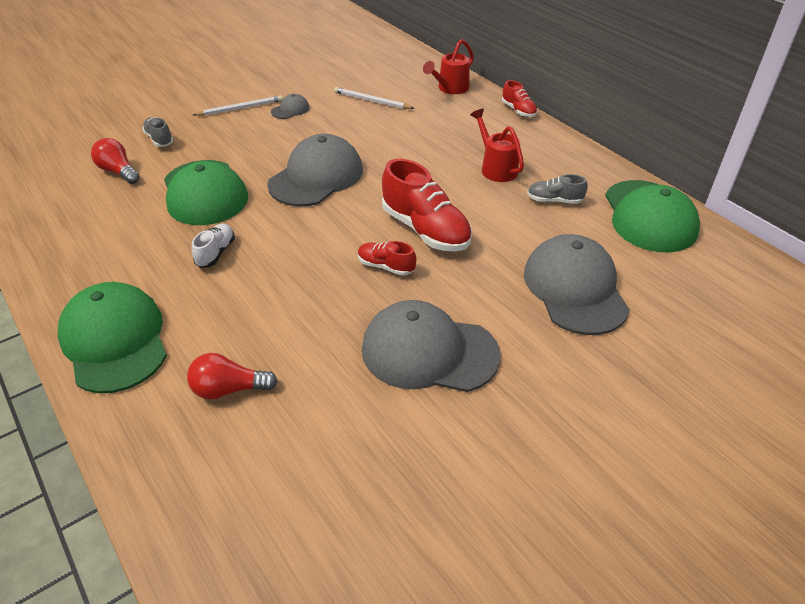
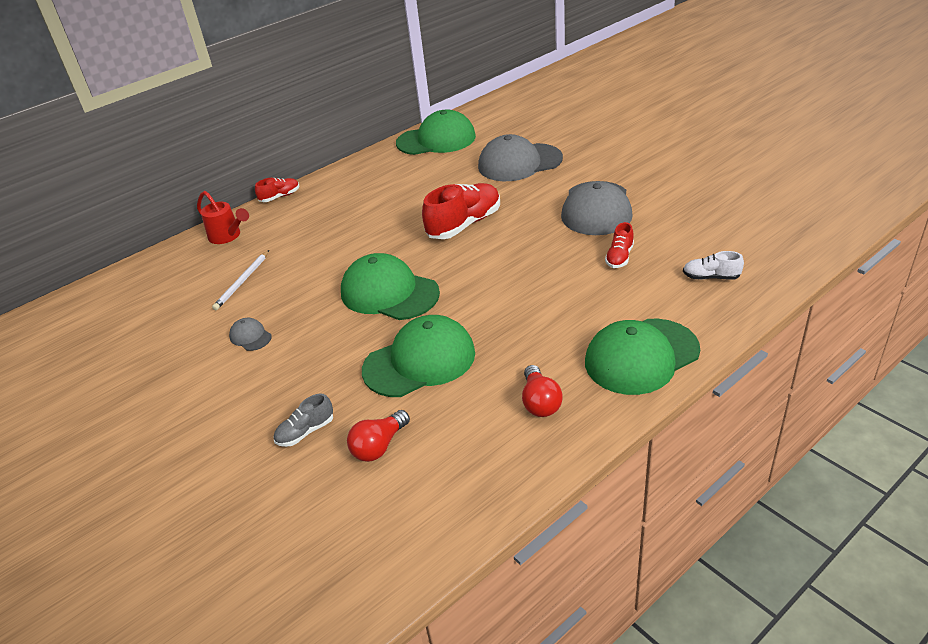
camera: 90 degrees left, 5 degrees down
(216, 253) = (515, 328): white shoe -> white shoe (711, 277)
(229, 389) = (664, 283): red light bulb -> red light bulb (540, 402)
(240, 108) = (238, 378): white pencil -> none
(316, 177) = (389, 293): grey cap -> green cap
(386, 266) = (513, 236): red shoe -> red shoe (619, 257)
(496, 168) = (375, 201): red watering can -> none
(554, 200) = (420, 174): grey shoe -> none

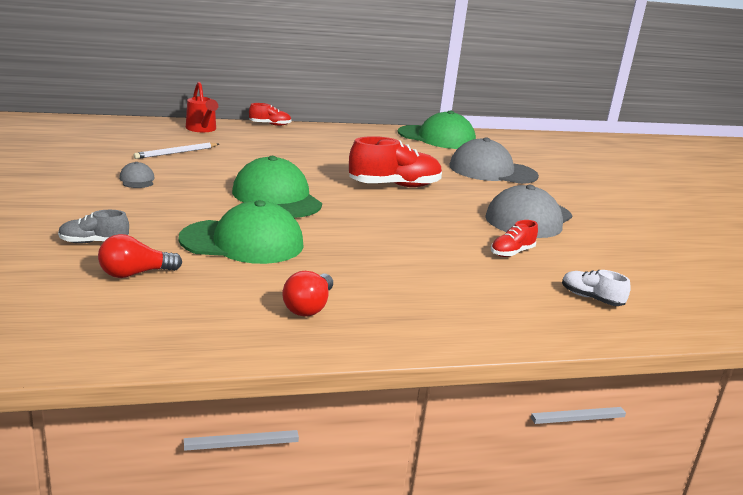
camera: 20 degrees right, 15 degrees down
(641, 356) = (448, 319): green cap -> none

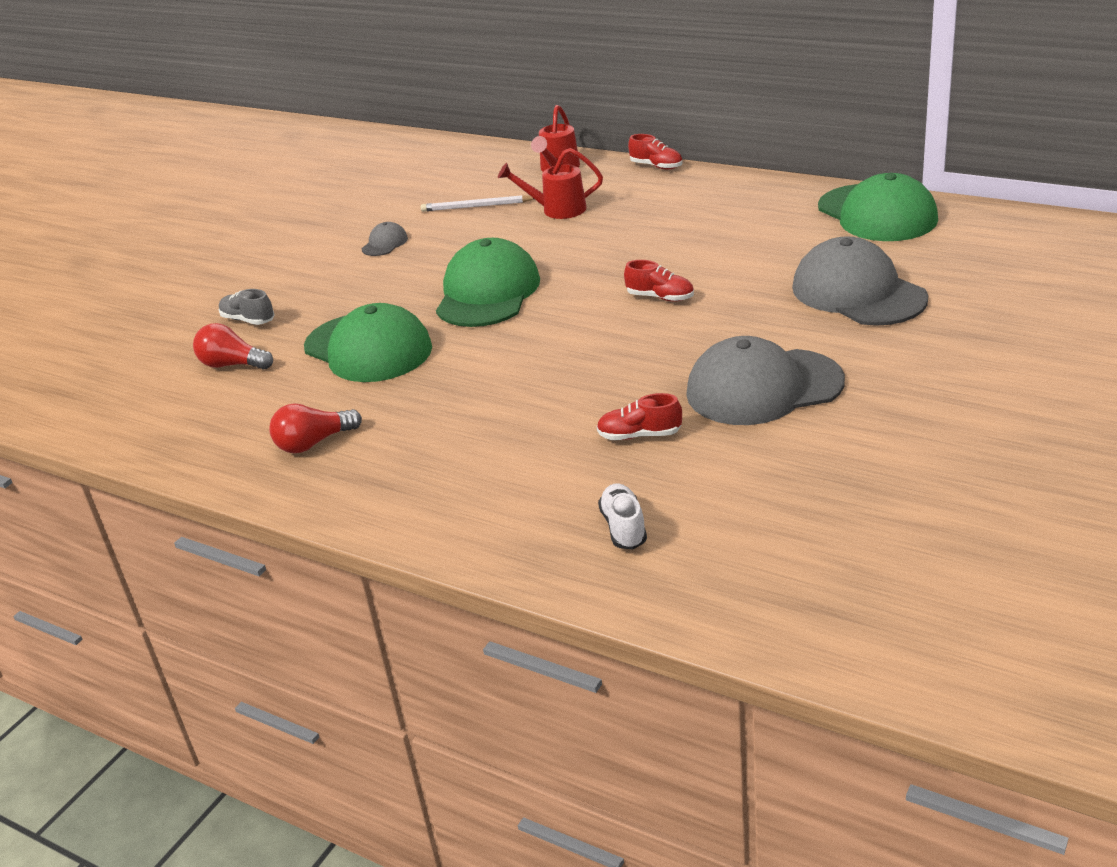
camera: 50 degrees right, 10 degrees up
(243, 150) = (557, 210): none -> red watering can
(394, 186) = (660, 297): red shoe -> red shoe, size x0.52

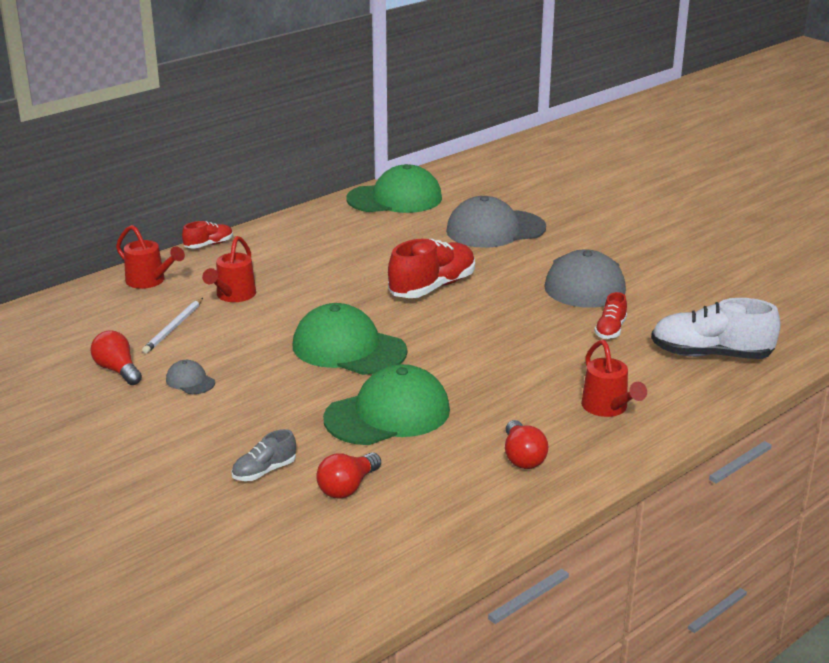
camera: 75 degrees left, 5 degrees down
(388, 211) = (117, 370): none -> red light bulb
(440, 474) = (607, 408): none -> red watering can
(624, 527) = (711, 355): white shoe -> white shoe, size x1.94
(660, 297) = (432, 287): red shoe -> red shoe, size x1.94

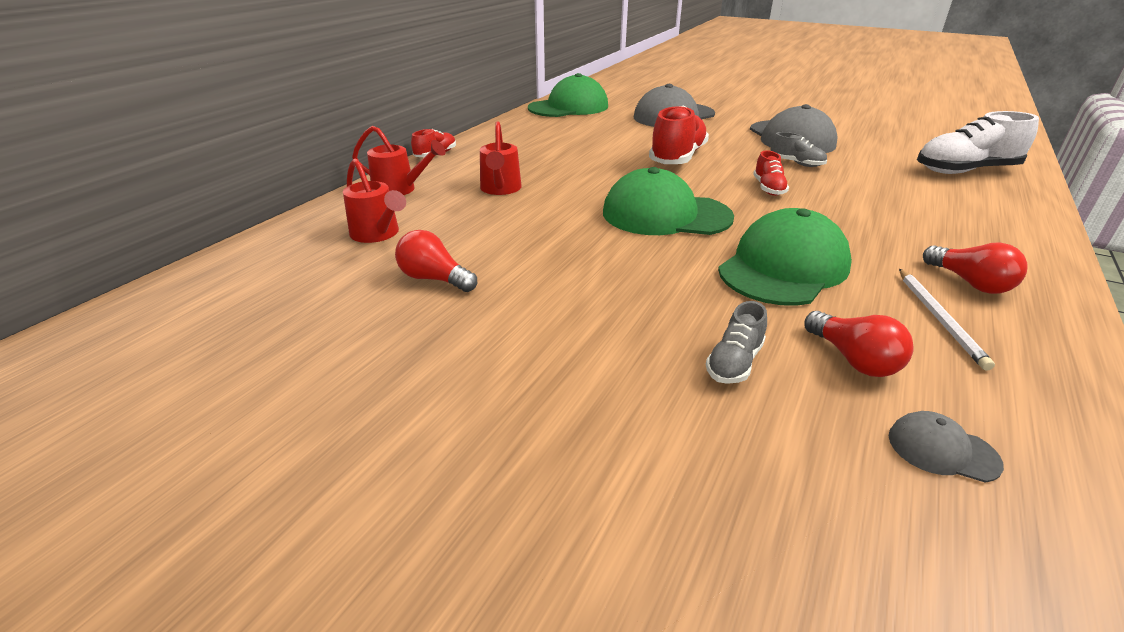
camera: 20 degrees left, 5 degrees up
(173, 328) = (463, 226): white pencil -> white pencil (939, 319)
(190, 381) = (533, 274): grey cap -> grey cap (942, 450)
(347, 487) = (853, 359): red light bulb -> red light bulb turned 45 degrees counterclockwise
(544, 315) = (796, 163): none -> grey shoe
(607, 408) = (963, 223): red watering can -> red watering can (378, 234)
(610, 330) = (863, 166): red shoe -> red shoe (768, 188)

